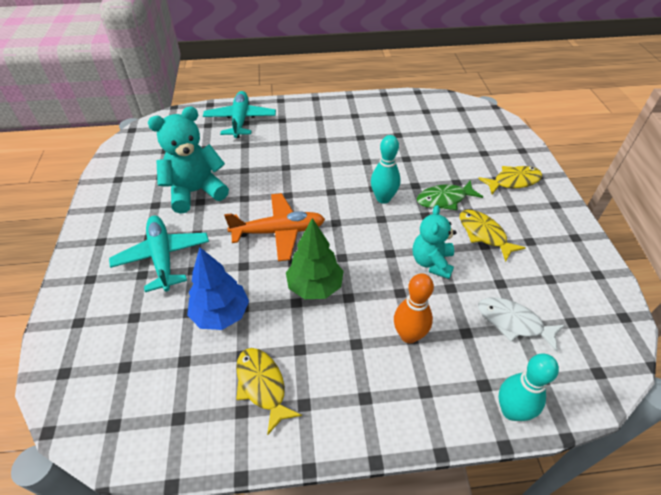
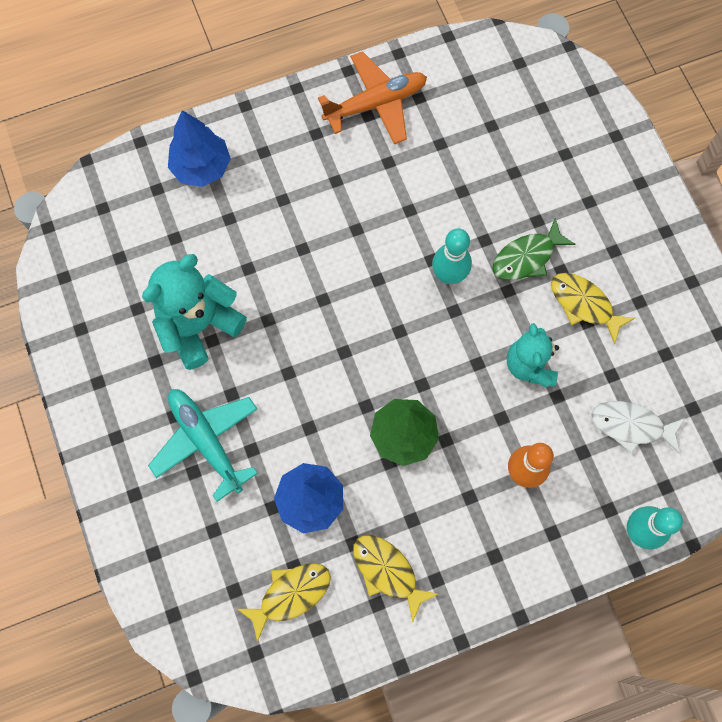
camera: 15 degrees left, 25 degrees up
(240, 120) = (202, 167): turquoise plane -> blue tree
(279, 232) = (333, 365): orange plane -> orange plane (376, 104)
(513, 181) = (610, 201): yellow fish -> yellow fish (291, 594)

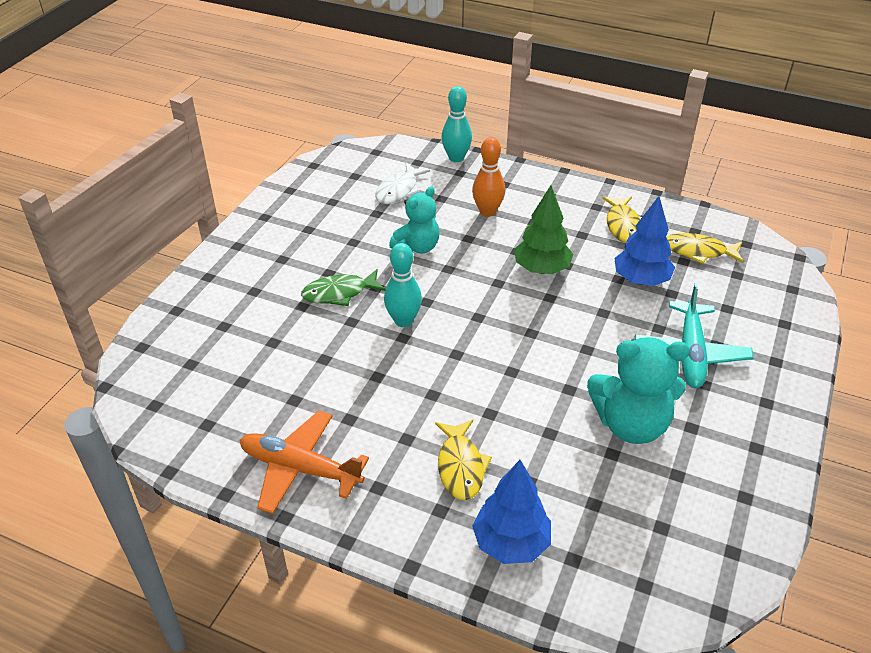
camera: 135 degrees left, 30 degrees down
(526, 257) = (339, 293): green fish -> green fish turned 150 degrees clockwise
(584, 304) = (342, 249): yellow fish -> yellow fish (460, 467)
(631, 426) = (399, 190): white fish -> white fish turned 60 degrees clockwise

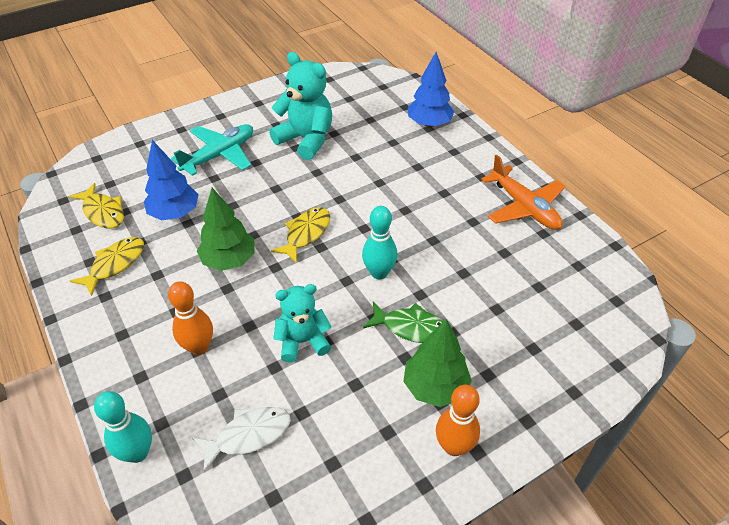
camera: 145 degrees left, 5 degrees up
(256, 241) = (454, 446): none -> orange bowling pin
(292, 265) = (435, 386): none -> green tree
(460, 467) = (424, 164): yellow fish -> yellow fish (306, 233)

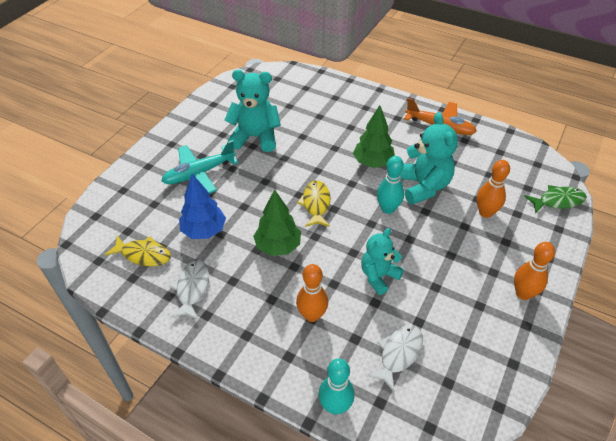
camera: 30 degrees left, 0 degrees up
(115, 264) = (192, 288): yellow fish -> white fish
(219, 155) = (199, 174): turquoise plane -> turquoise plane turned 135 degrees counterclockwise
(411, 328) = (438, 234): green fish -> green fish (558, 201)
(429, 123) = (333, 94): blue tree -> none
(435, 386) = (483, 264): green tree -> green tree (373, 162)
(442, 265) = (423, 186): none -> turquoise teddy bear
(492, 329) = (485, 213): none -> orange bowling pin

